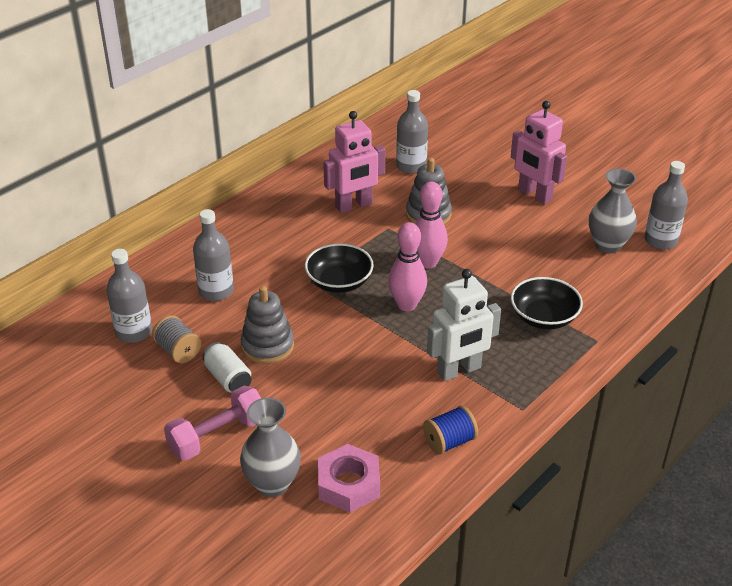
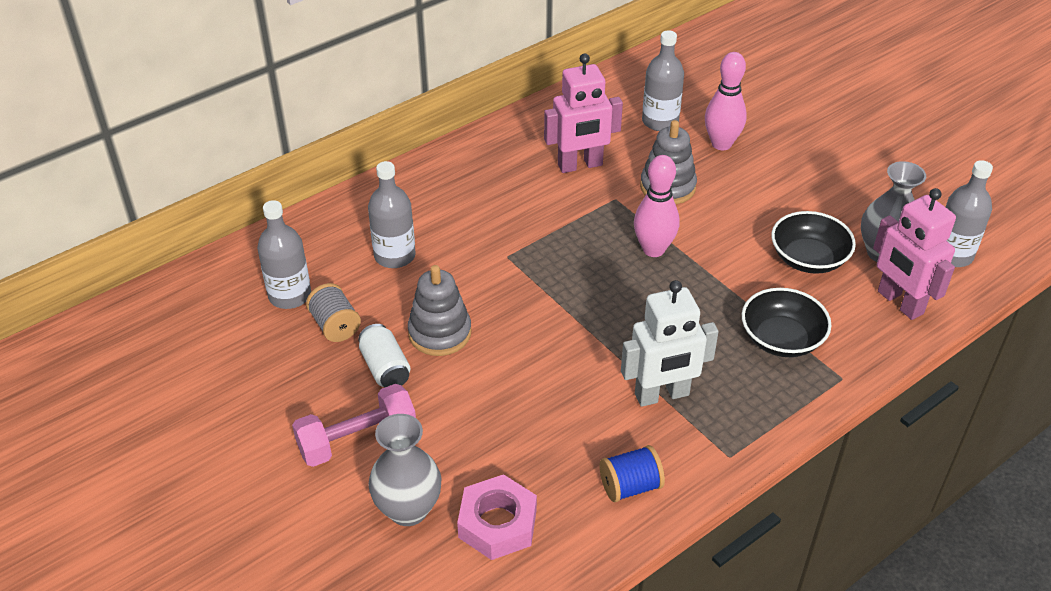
camera: 10 degrees right, 5 degrees up
(339, 282) = (541, 262): black bowl -> black bowl (808, 258)
(407, 305) = (616, 301): pink bowling pin -> pink bowling pin (721, 144)
(534, 195) = (804, 176): pink robot -> pink robot (899, 303)

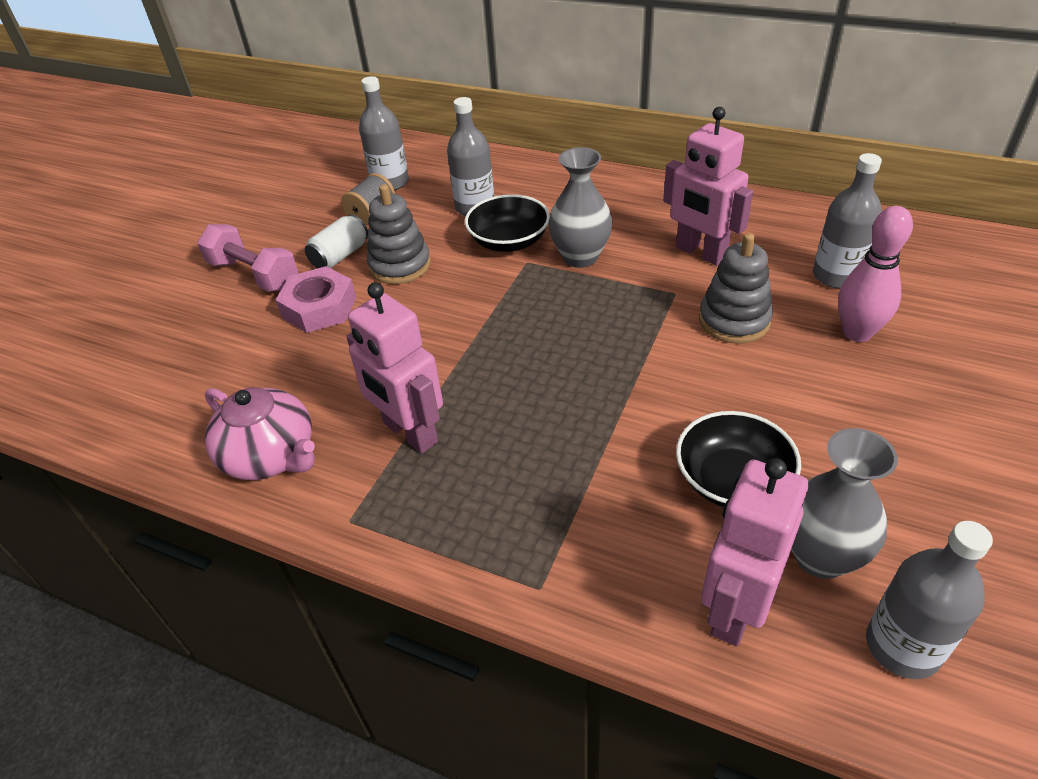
camera: 65 degrees right, 0 degrees up
(408, 509) = (189, 330): grey vase -> grey vase (580, 257)
(497, 524) = (191, 386): pink nut -> pink nut (319, 308)
(630, 486) = (271, 456): blue spool -> pink teapot
(653, 249) = (623, 347): pink bowling pin -> none
(662, 395) = (409, 433): white robot -> pink robot
(781, 339) = (566, 503): black bowl -> black bowl (509, 241)

